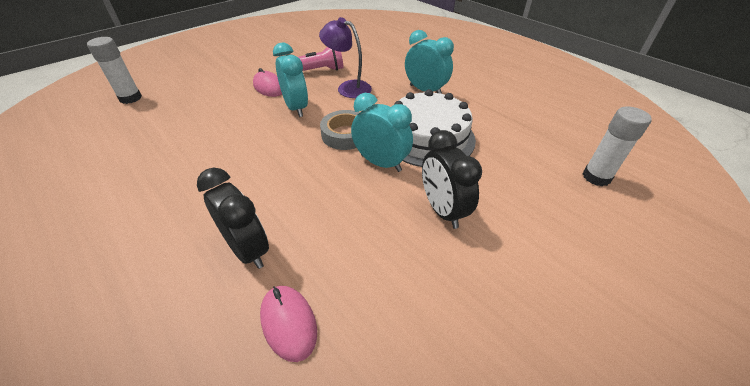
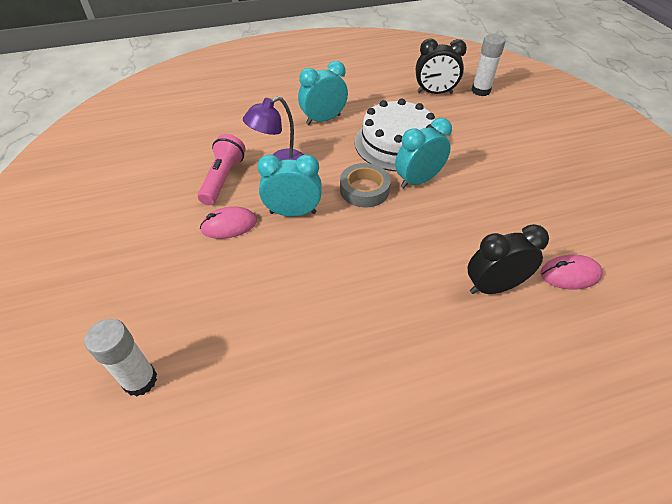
camera: 65 degrees left, 5 degrees up
(442, 210) = (487, 168): black clock -> black clock (434, 93)

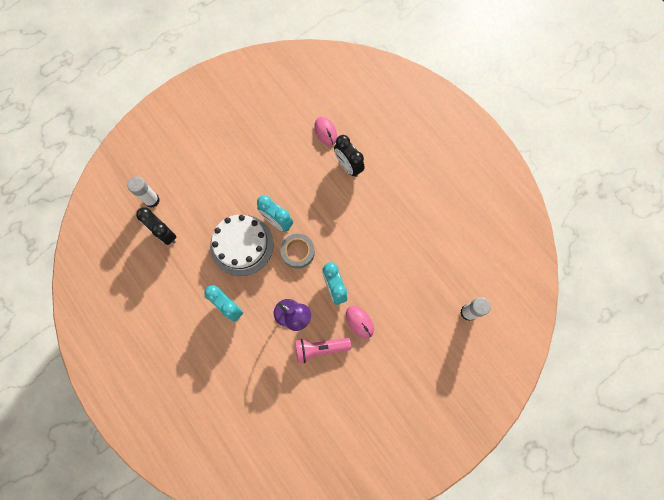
camera: 110 degrees left, 25 degrees up
(434, 93) = (165, 233): black clock -> black clock turned 150 degrees clockwise

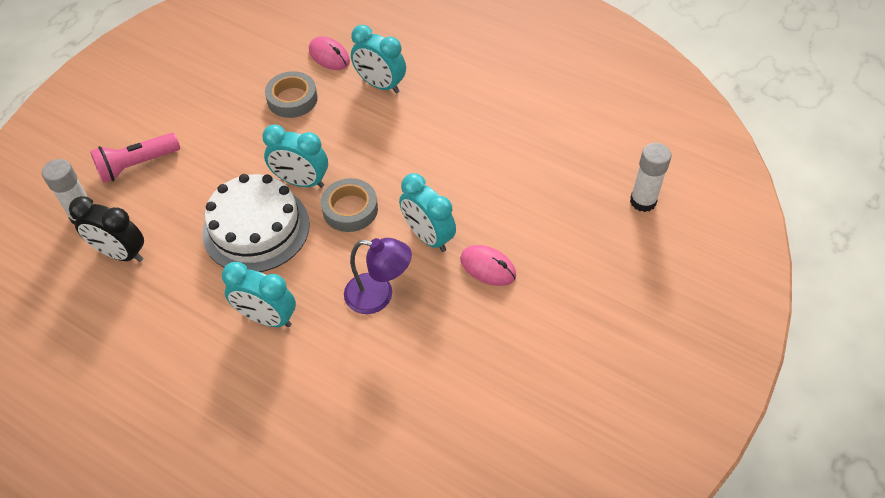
camera: 20 degrees left, 20 degrees down
(292, 158) = (292, 99): none -> grey tape
(320, 349) = (442, 324): pink flashlight -> pink flashlight (137, 165)
(348, 166) = (380, 85): black clock -> turquoise clock

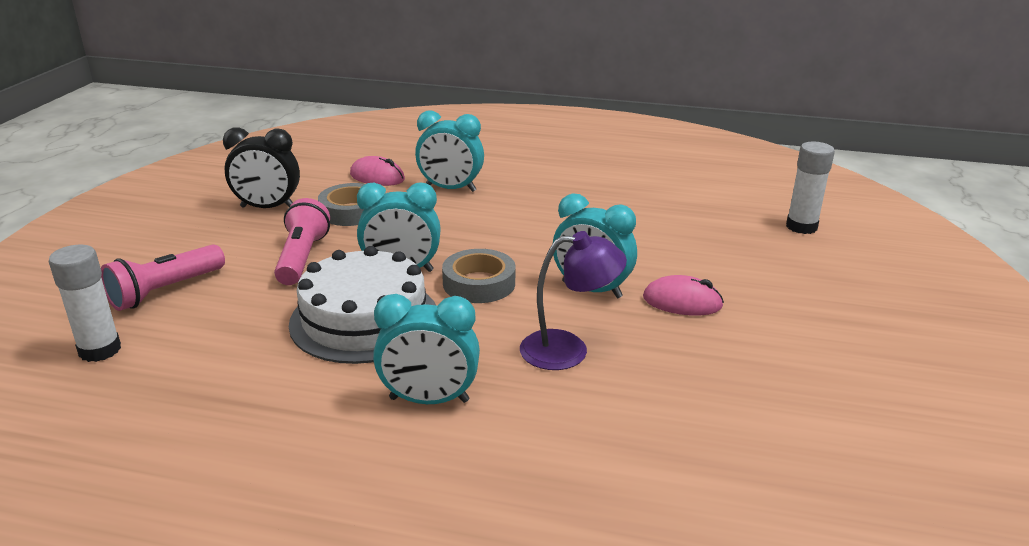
camera: 20 degrees left, 25 degrees down
(121, 253) = (173, 376): black clock -> black clock (267, 208)
(237, 149) = (302, 258): none -> pink flashlight

